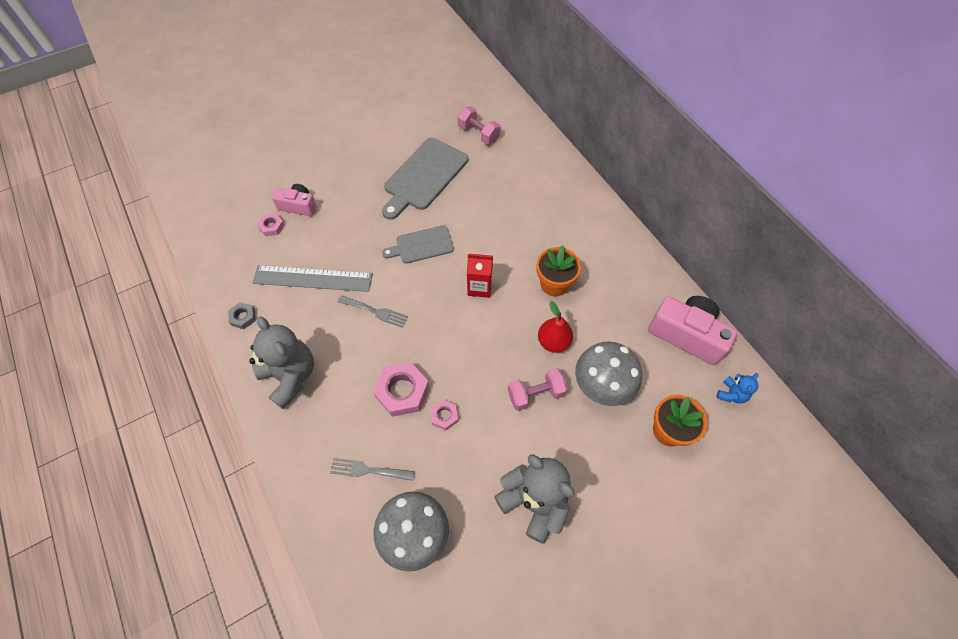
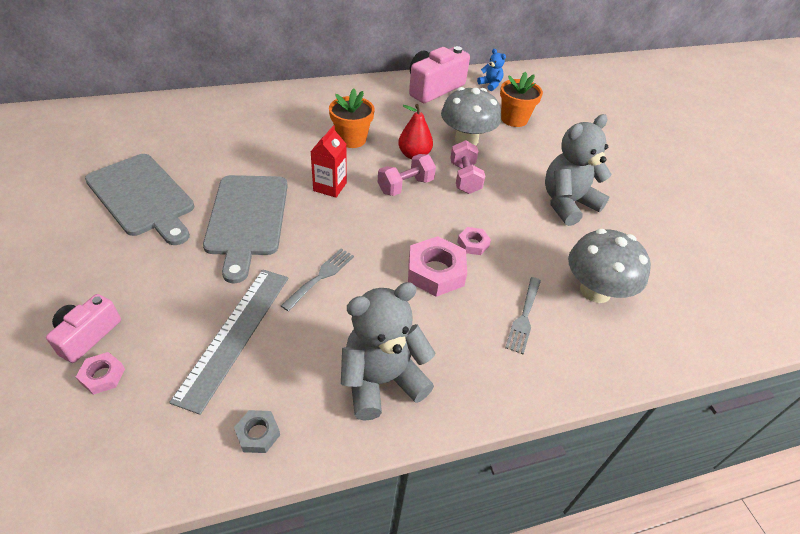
camera: 80 degrees left, 15 degrees down
(422, 245) = (247, 219): grey cutting board -> grey cutting board, size x1.65
(478, 134) = (115, 141): pink dumbbell -> pink dumbbell (405, 186)

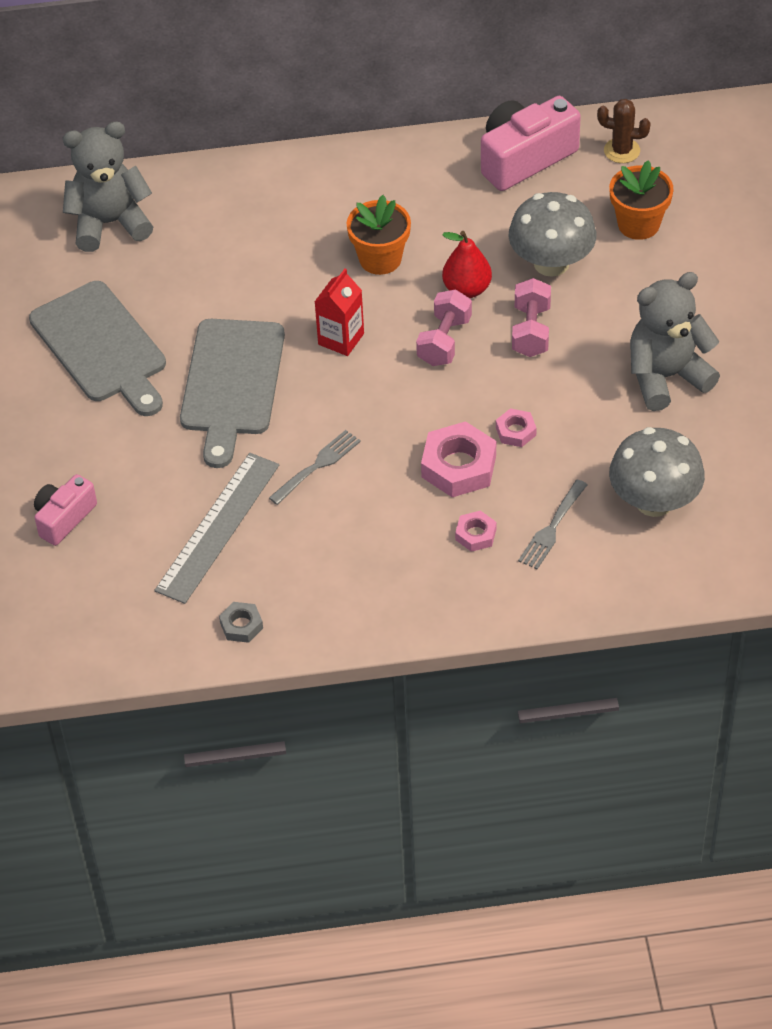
camera: 15 degrees right, 5 degrees up
(103, 376) = (86, 560): pink nut -> pink nut (476, 534)
(382, 380) = (372, 585): grey teddy bear -> grey teddy bear (110, 223)
(405, 186) = (444, 341): pink dumbbell -> pink dumbbell turned 45 degrees counterclockwise
(490, 85) = (621, 151): blue teddy bear -> brown cactus

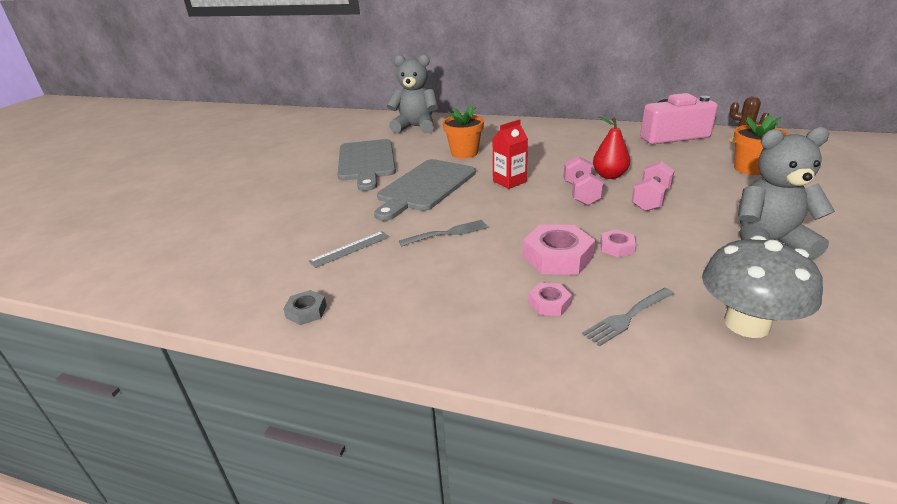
camera: 25 degrees right, 20 degrees down
(64, 518) = (263, 222): pink camera -> none
(218, 527) = (350, 249): grey ruler -> grey ruler, size x0.54
(380, 259) = (557, 157): orange flower pot -> orange flower pot (464, 153)
(444, 341) = (581, 194): pink dumbbell -> pink dumbbell turned 45 degrees counterclockwise
(551, 263) = (677, 174): grey mushroom -> none

